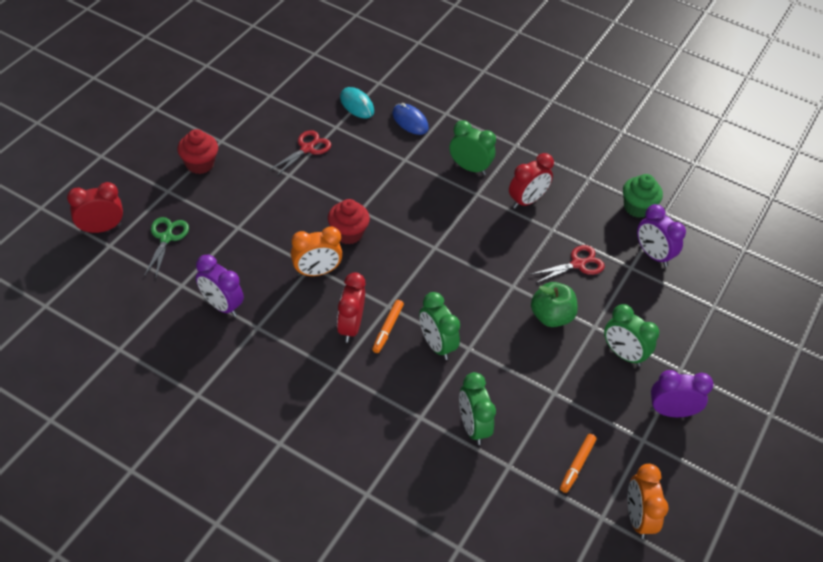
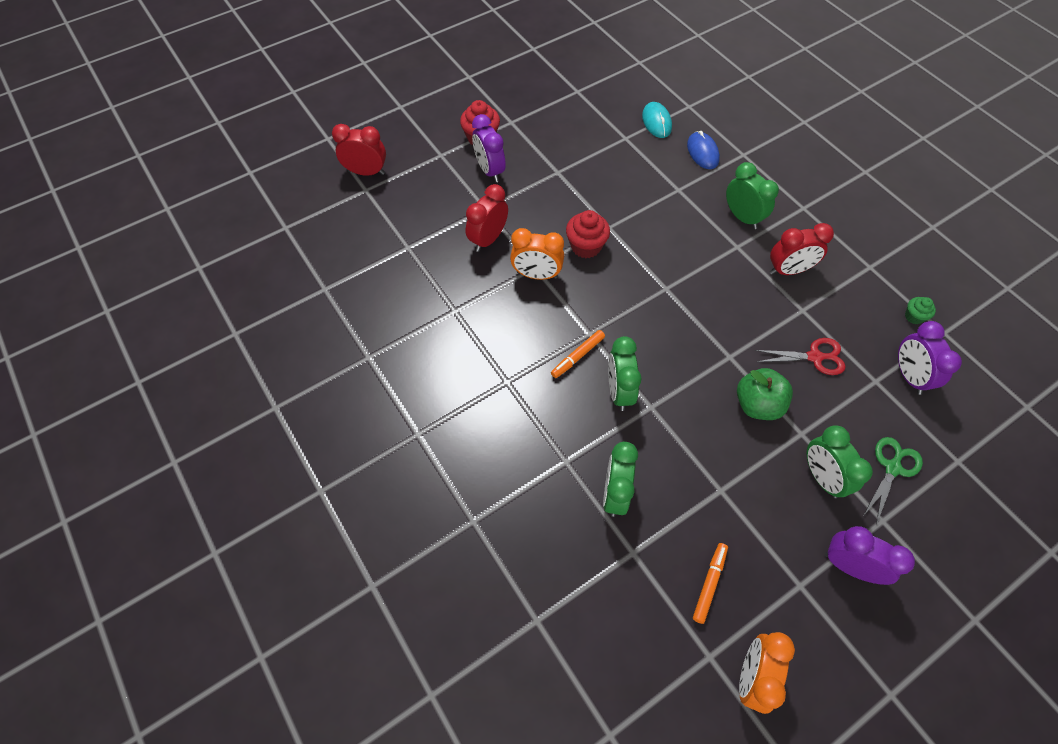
camera: 30 degrees right, 10 degrees up
(166, 237) = (417, 198): green scissors -> green scissors (892, 467)
(221, 305) = (433, 278): purple clock -> purple clock (490, 170)
(307, 148) = (587, 151): red scissors -> none
(350, 326) = (542, 341): red clock -> red clock (488, 239)
(577, 465) = (709, 583): orange marker -> orange marker turned 150 degrees clockwise
(637, 207) = (914, 316): green cupcake -> green cupcake, size x0.57

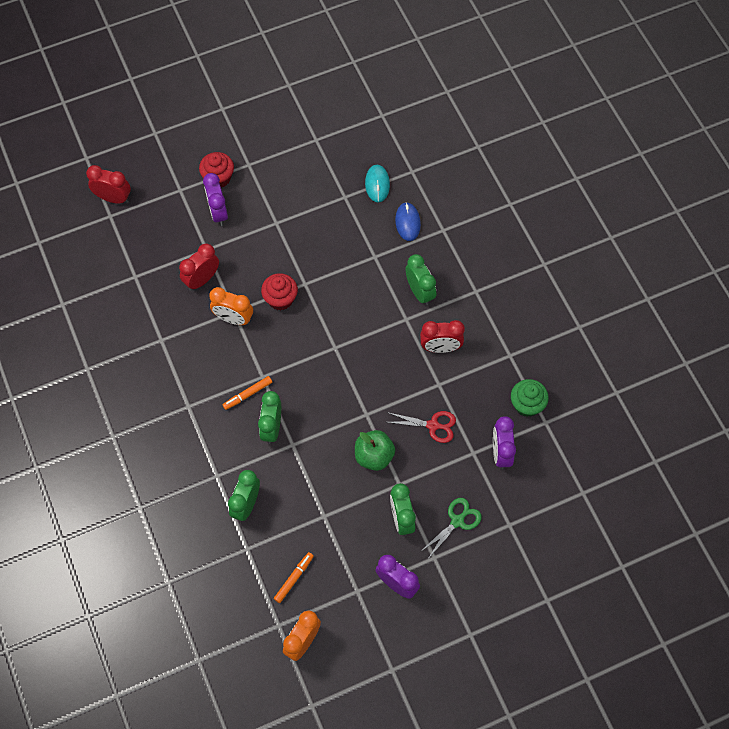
camera: 10 degrees right, 5 degrees up
(914, 316) = (527, 404): green cupcake -> green cupcake, size x1.74

